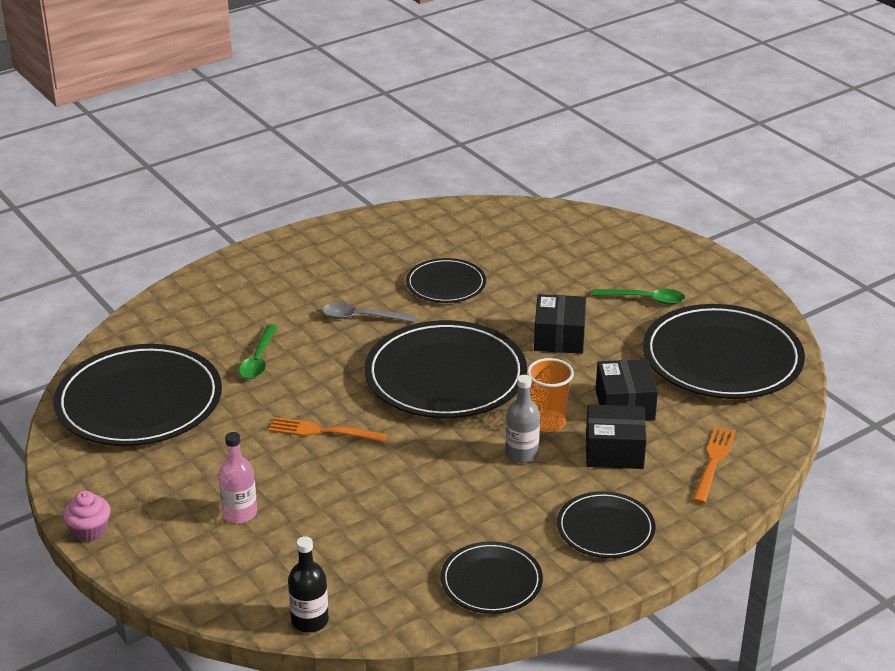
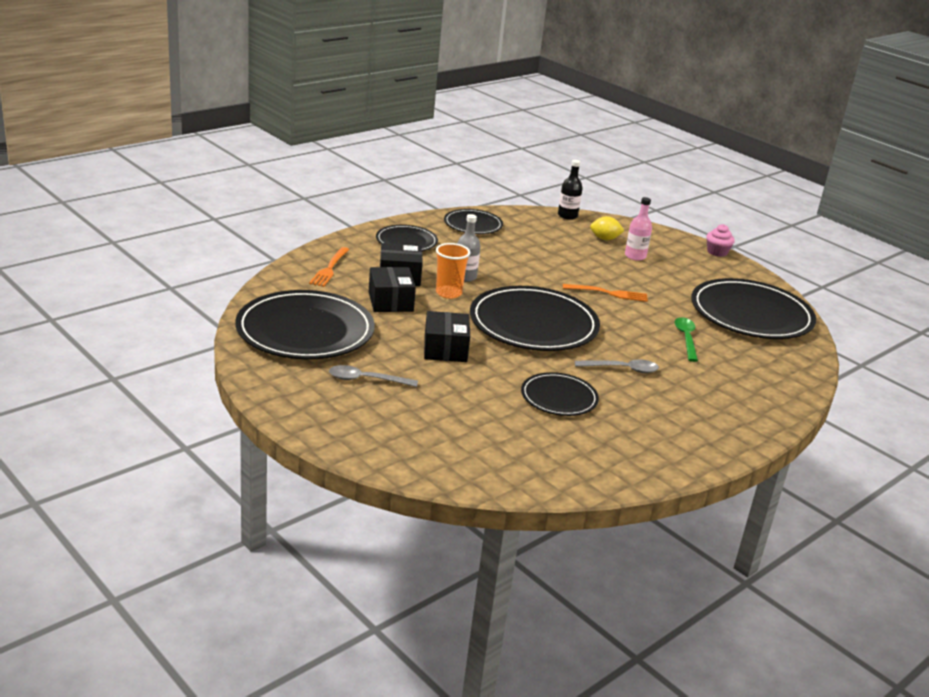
camera: 170 degrees right, 5 degrees down
(270, 555) = (604, 239): none -> yellow lemon
(645, 299) = (366, 380): green spoon -> grey spoon

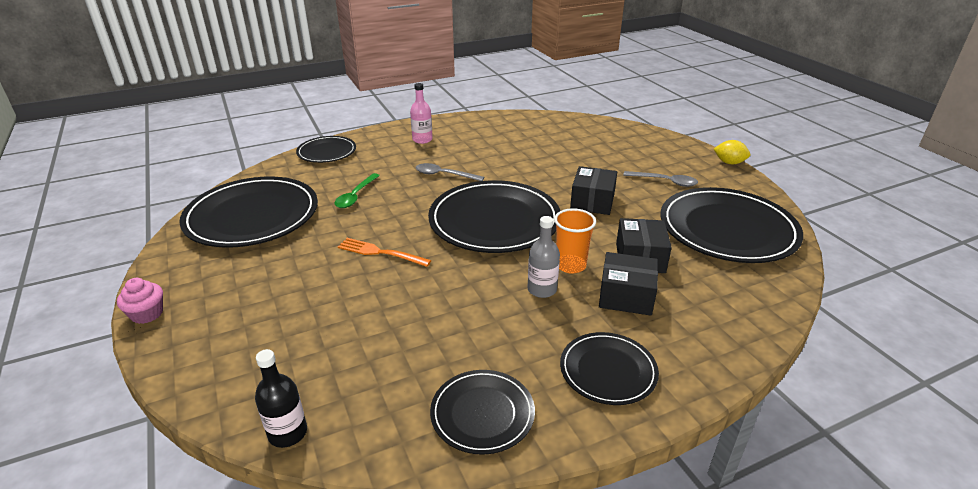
camera: 160 degrees left, 5 degrees up
(330, 268) = (719, 316): orange fork -> none
(559, 397) = (513, 159): black plate -> black plate (327, 152)
(604, 239) = (285, 356): yellow lemon -> yellow lemon (729, 163)
(635, 256) = (279, 313): pink bottle -> pink bottle (422, 139)

